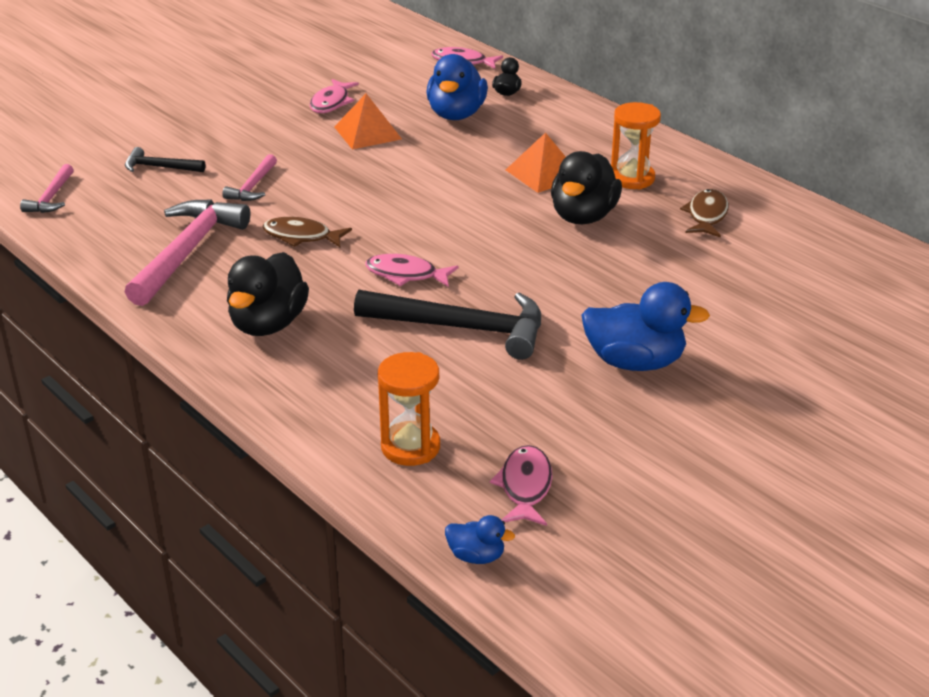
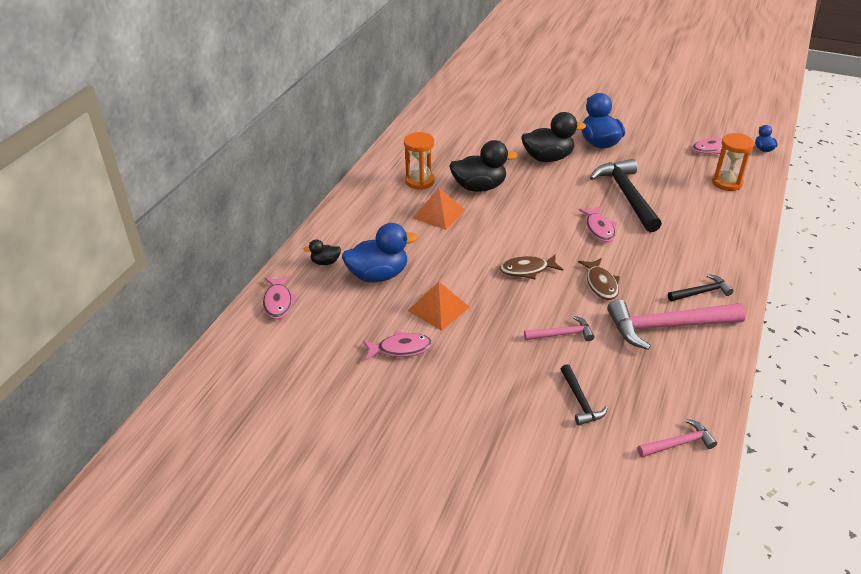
camera: 115 degrees left, 5 degrees up
(209, 300) = (701, 292): none -> black hammer
(268, 324) = (695, 260): black duck -> black duck (548, 158)
(706, 215) = (443, 150): brown fish -> brown fish (527, 270)

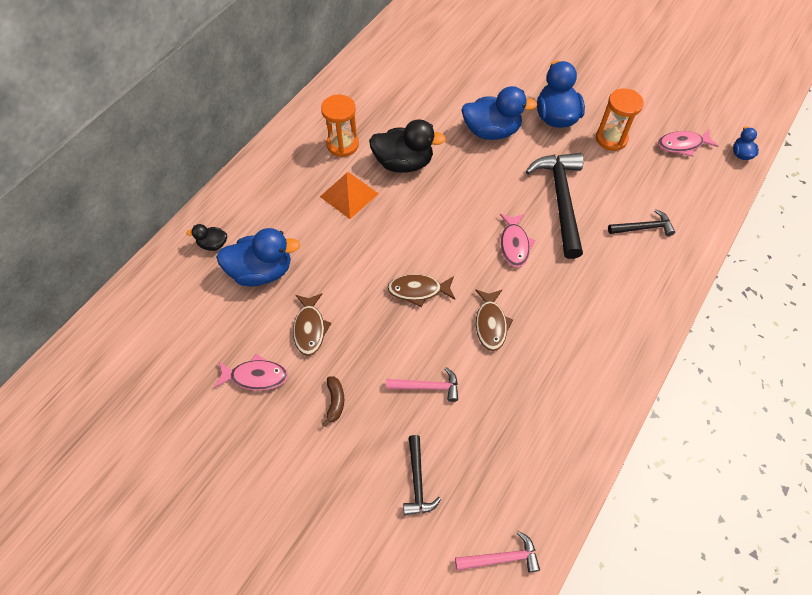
camera: 10 degrees right, 20 degrees up
(278, 302) = (151, 291): pink fish -> none
(438, 308) = (310, 328): orange pyramid -> brown fish
(482, 356) = (335, 401): none -> brown banana
(548, 158) = (491, 131): black duck -> blue duck
(667, 327) = (542, 397): pink hammer -> none
(701, 292) = (596, 354): black hammer -> black hammer (643, 228)
(727, 183) = (680, 198): orange hourglass -> orange hourglass (611, 139)

